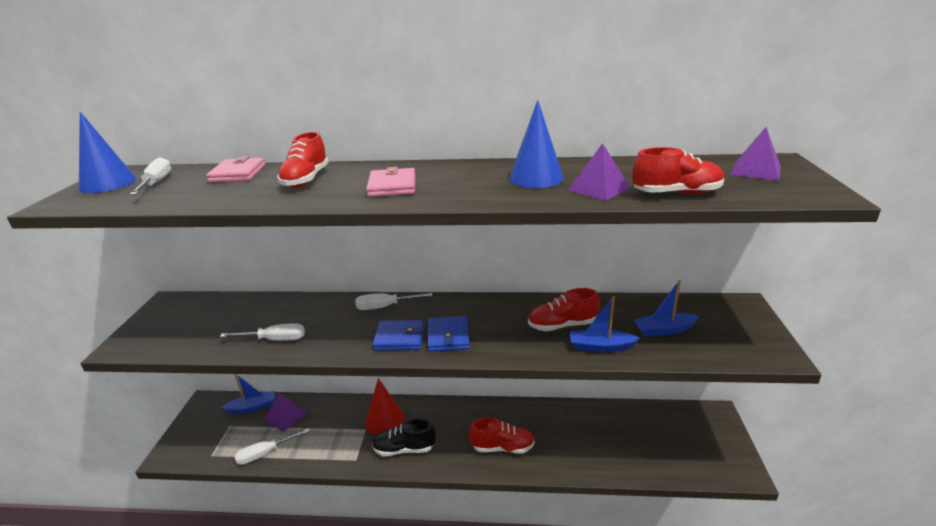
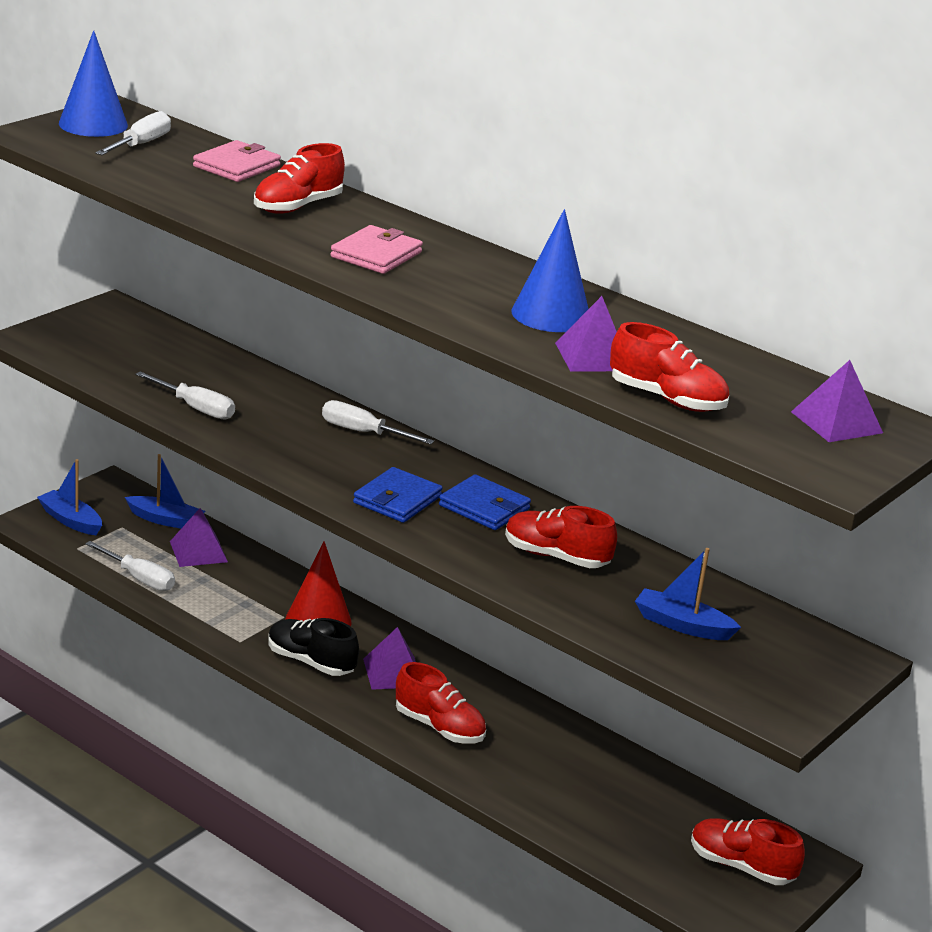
camera: 30 degrees right, 0 degrees up
(265, 453) = (139, 578): white screwdriver -> white screwdriver turned 150 degrees counterclockwise
(399, 338) = (338, 474): blue wallet -> blue wallet (484, 507)
(449, 429) = (393, 673): none -> purple pyramid
(600, 347) = (567, 599): blue boat -> blue boat (70, 520)
(701, 436) = (741, 866): none -> red shoe

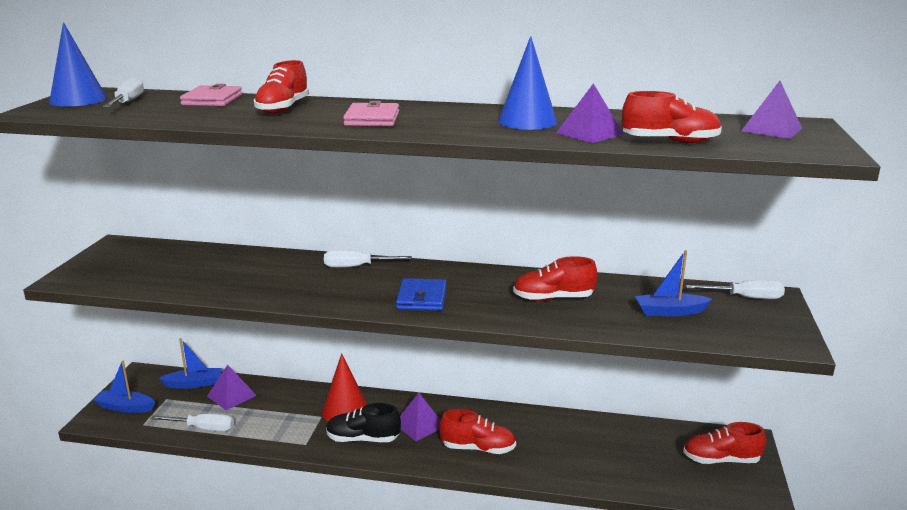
camera: 25 degrees left, 5 degrees down
(196, 408) = (230, 286): white screwdriver -> white screwdriver (745, 298)
(484, 507) = (478, 285): blue wallet -> none

